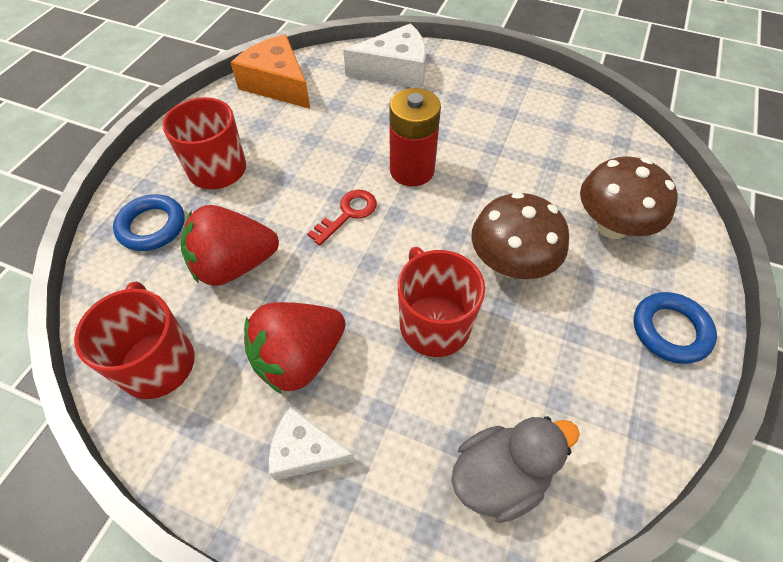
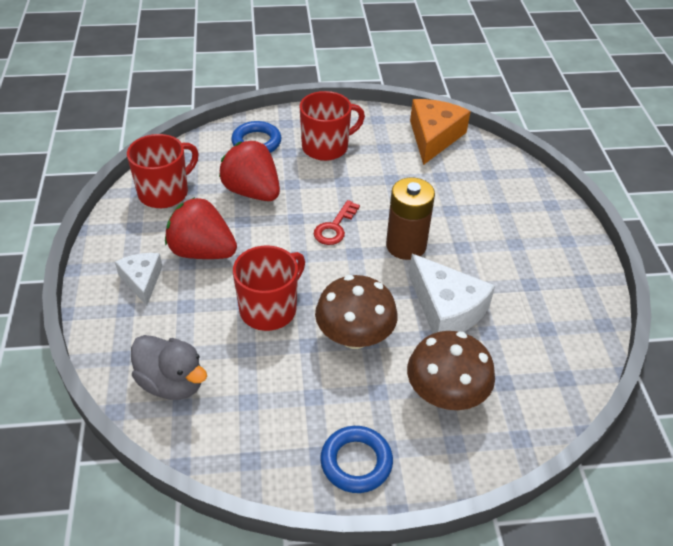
camera: 60 degrees right, 10 degrees down
(348, 214) = (335, 227): red key -> red key turned 105 degrees clockwise
(395, 71) = (513, 194): white cheese -> white cheese (446, 309)
(412, 170) = (406, 245): red battery -> brown battery

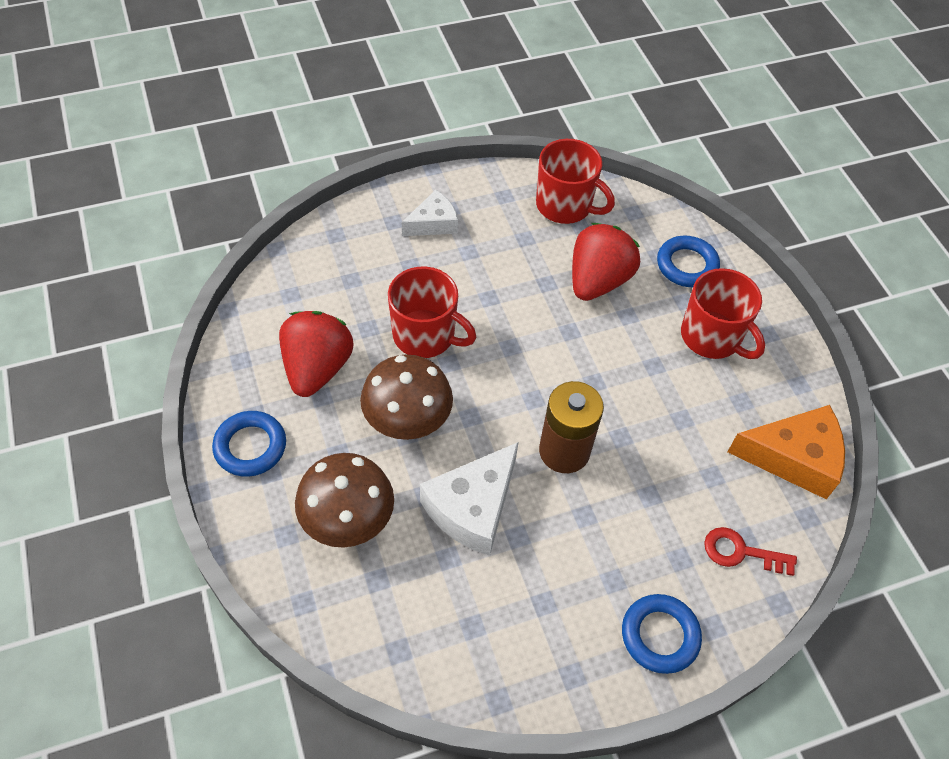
camera: 75 degrees right, 10 degrees up
(172, 383) = (314, 280): grey duck -> none
(202, 252) = (488, 260): red strawberry -> red strawberry (317, 368)
(335, 227) = (569, 372): red key -> red key (741, 552)
(557, 230) = (660, 635): none -> blue ring

